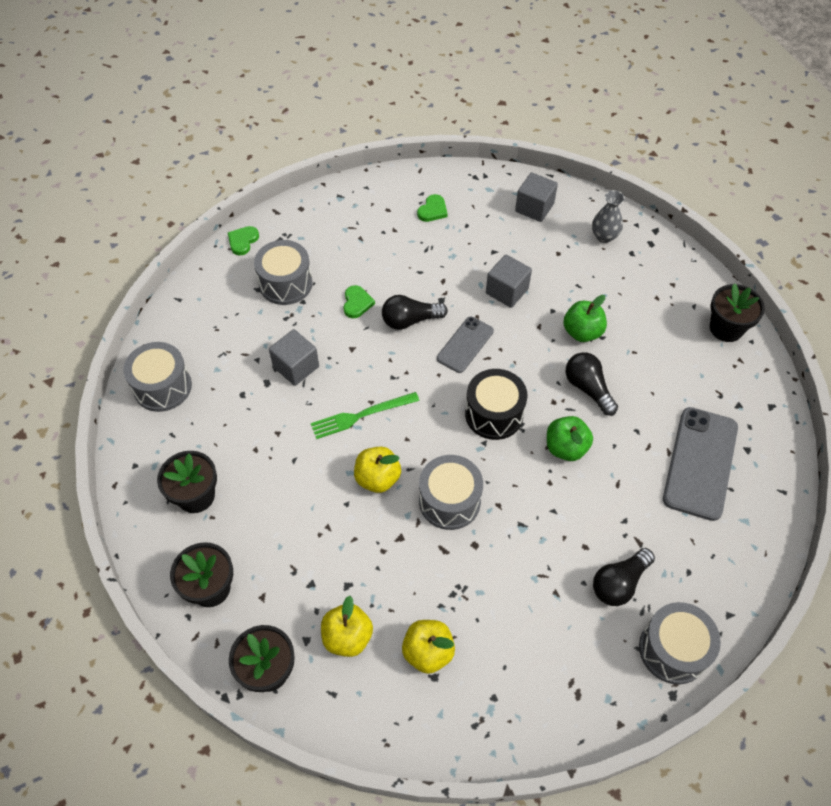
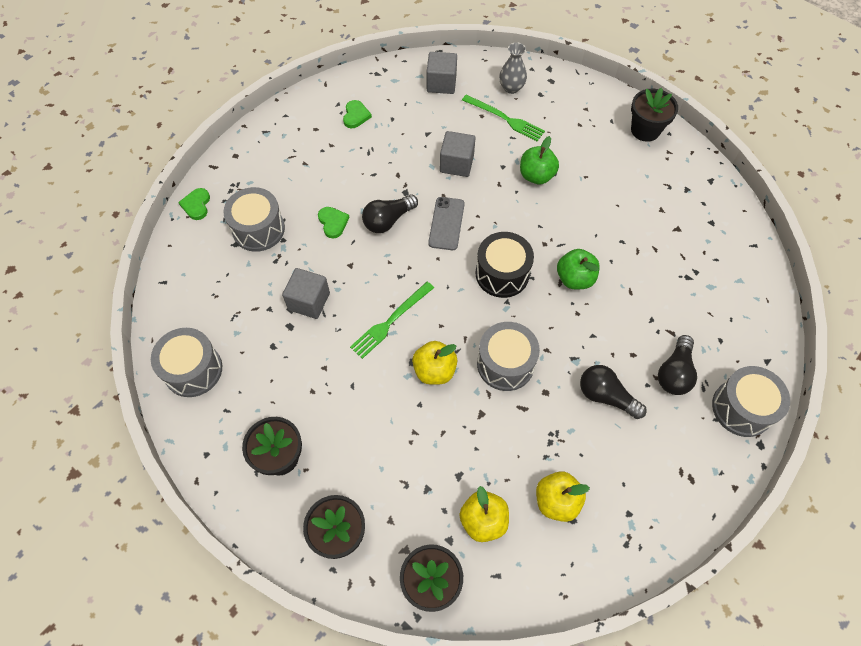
camera: 25 degrees left, 5 degrees up
(581, 265) = (505, 119): none -> green fork
(588, 388) = (566, 221): black light bulb -> black light bulb (606, 396)
(700, 463) = (683, 248): grey phone -> none

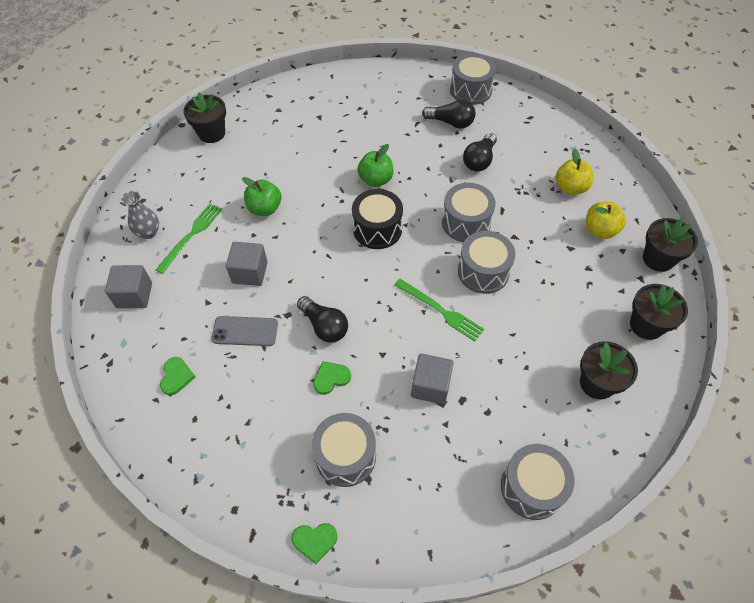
camera: 95 degrees left, 5 degrees down
(356, 116) = (176, 377): green heart -> green heart turned 90 degrees clockwise
(434, 370) = (483, 272): yellow apple -> grey drum
(446, 223) = (325, 275): grey phone -> grey phone (245, 331)

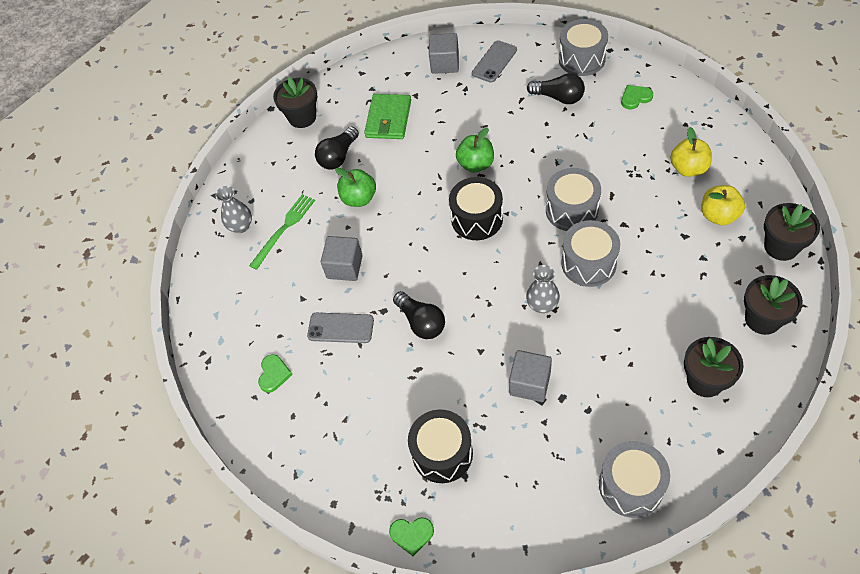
camera: 10 degrees right, 0 degrees up
(134, 295) = (229, 292): grey cube -> grey cube (445, 63)
(293, 137) = (388, 119): none -> green wallet
(331, 378) = (428, 375): green heart -> green heart (635, 98)
(345, 456) = (442, 453): grey drum -> black drum
(391, 90) = (494, 62): none -> grey phone
(440, 311) = (542, 305): green fork -> grey vase
(479, 160) = (588, 140): black light bulb -> black light bulb (338, 156)

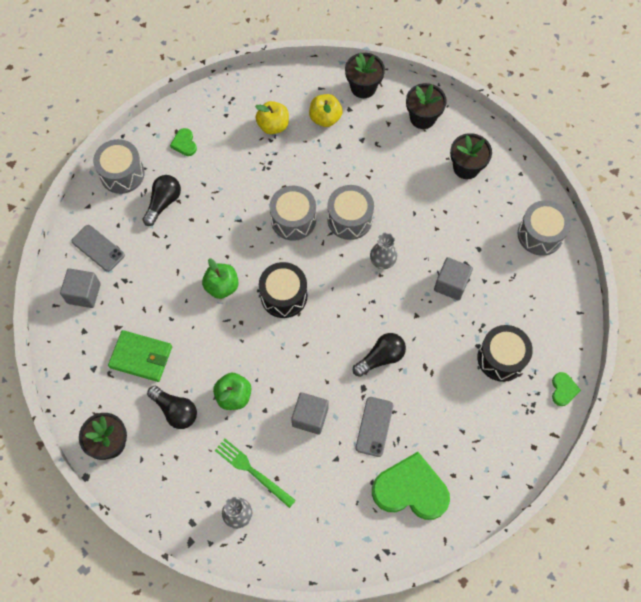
camera: 90 degrees left, 10 degrees up
(274, 374) = (411, 489): green heart -> green heart, size x2.18

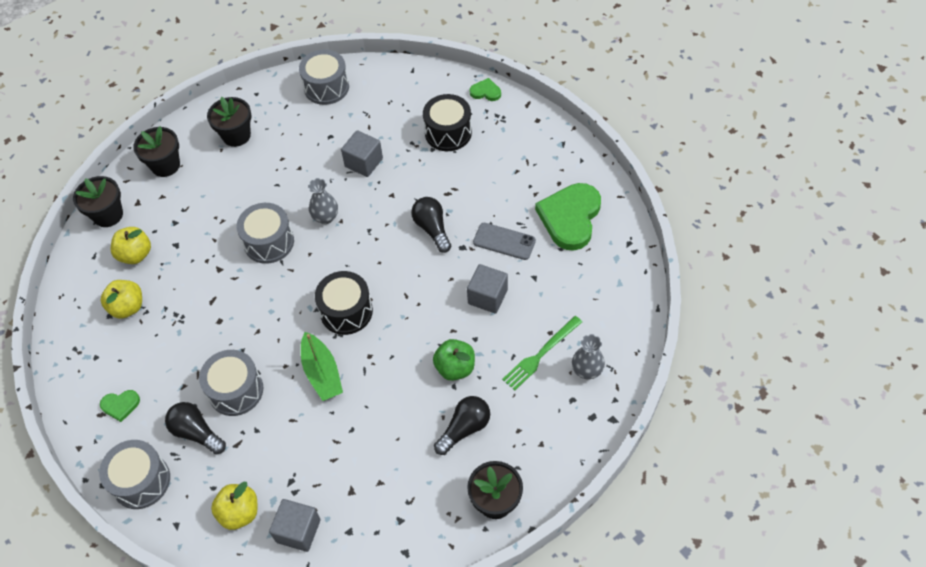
camera: 80 degrees left, 10 degrees down
(98, 248) = (239, 512): grey phone -> yellow apple
(141, 357) = (394, 464): green wallet -> none
(222, 286) = (322, 373): green apple -> green boat
(293, 220) = (256, 295): grey drum -> grey drum (236, 390)

